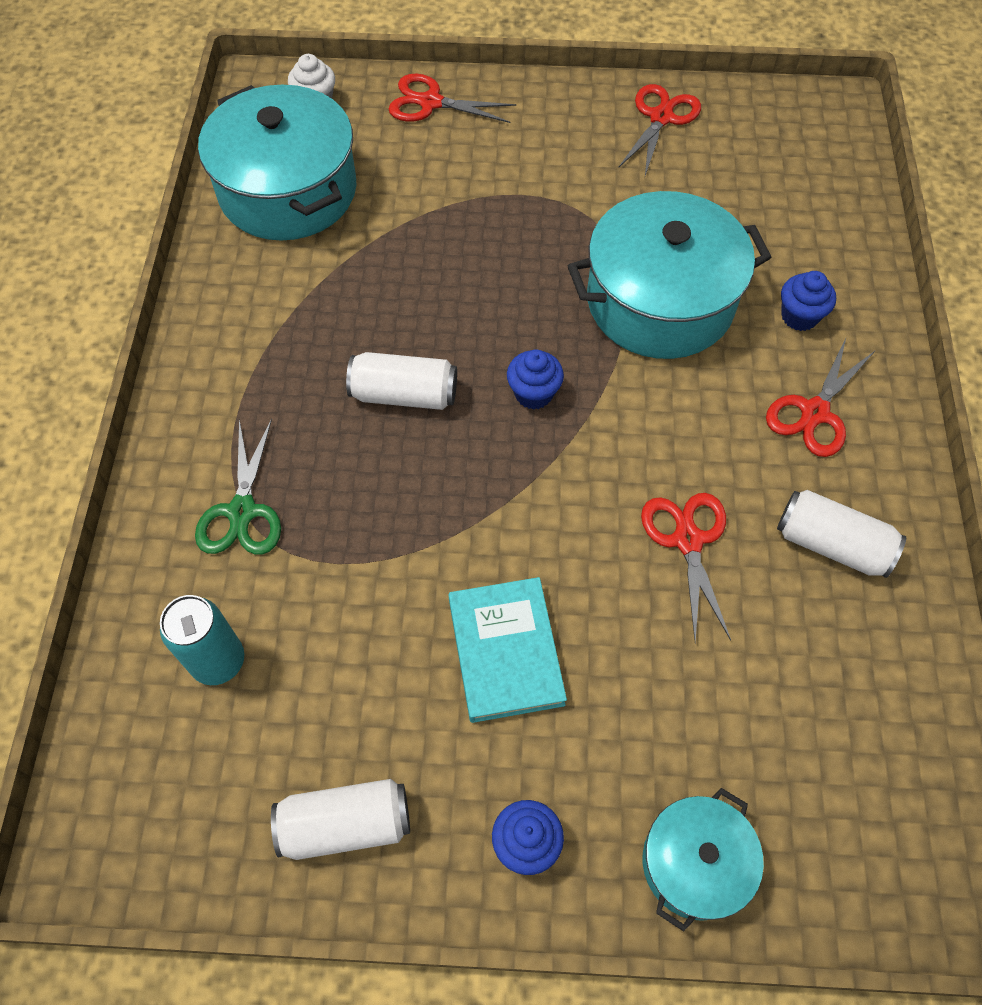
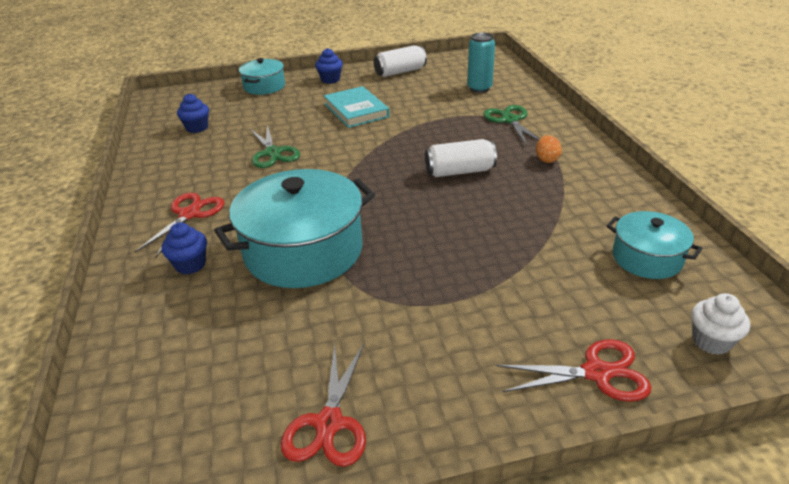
camera: 165 degrees right, 25 degrees down
(263, 383) = (547, 159): none -> orange egg
(288, 190) = (647, 258): turquoise pot -> turquoise pot, size x0.54
(533, 393) = (379, 187): blue cupcake -> blue cupcake (197, 128)
(687, 540) = (273, 153): red scissors -> green scissors
(831, 544) = (191, 166): white can -> none

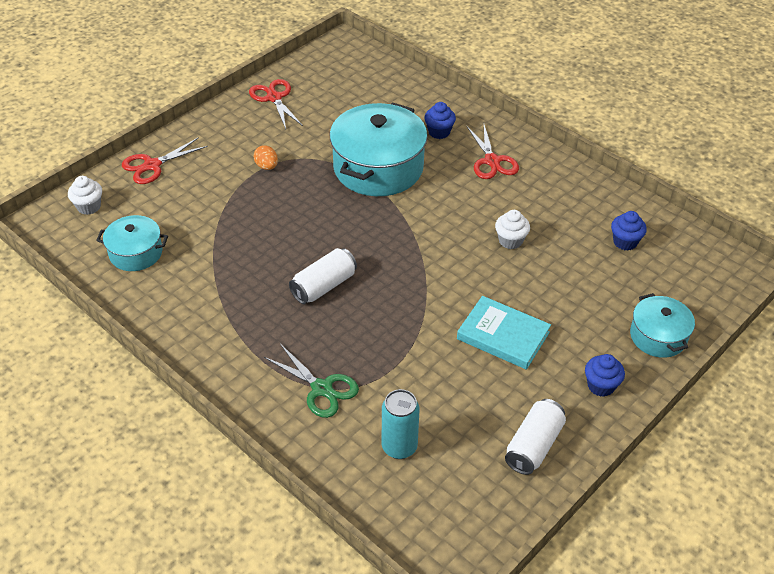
camera: 145 degrees right, 10 degrees up
(273, 153) = (510, 241): green scissors -> white cupcake
(547, 159) = (252, 335): orange egg -> orange egg (267, 166)

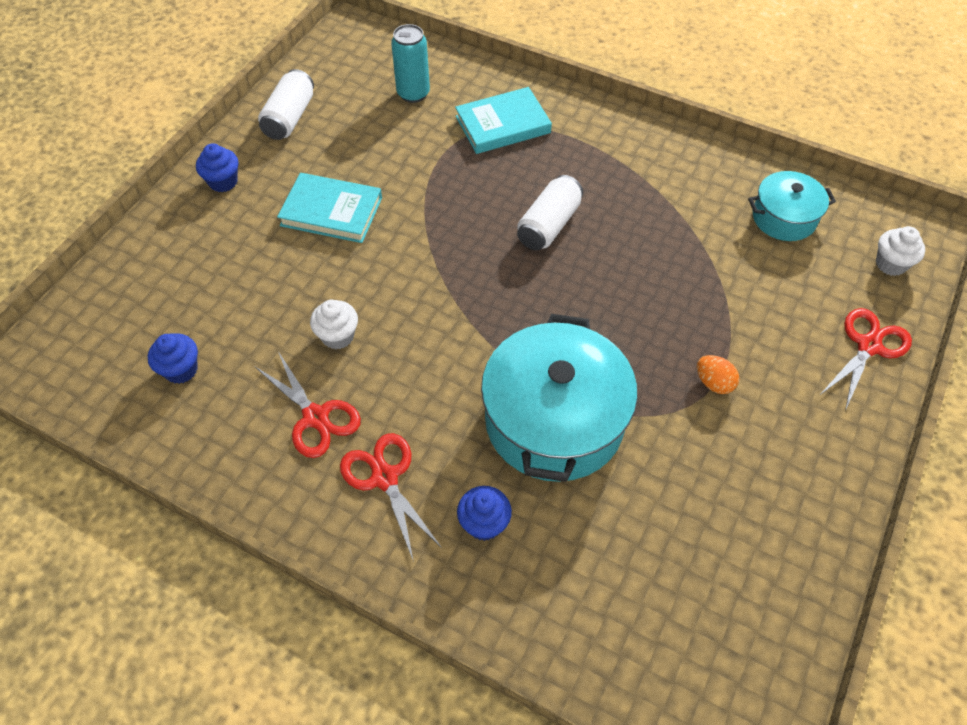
camera: 165 degrees right, 10 degrees up
(274, 98) = (790, 536): red scissors -> red scissors (316, 417)
(322, 389) = (502, 125): green scissors -> turquoise book
(658, 336) = (154, 247): turquoise pot -> none

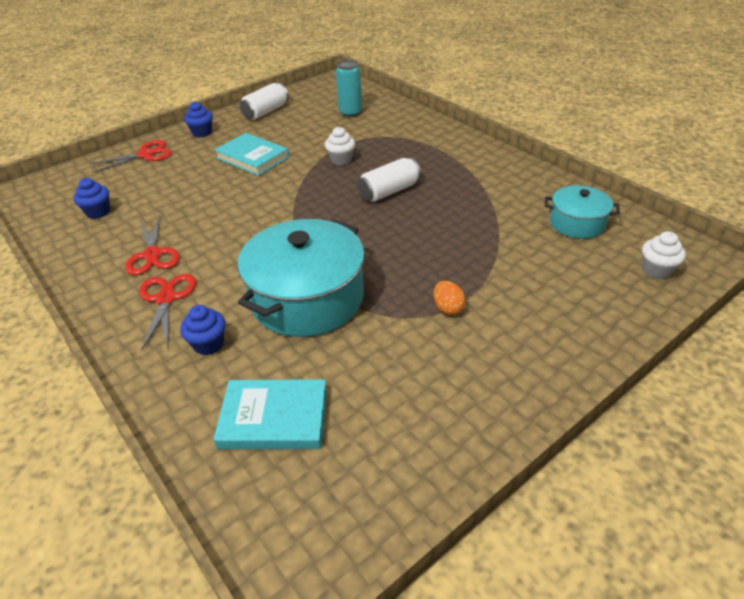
camera: 25 degrees right, 15 degrees down
(338, 336) = (203, 217): white cupcake -> white cupcake (341, 160)
(502, 125) = (397, 136): turquoise book -> turquoise book (274, 418)
(868, 345) = (602, 318): red scissors -> red scissors (146, 155)

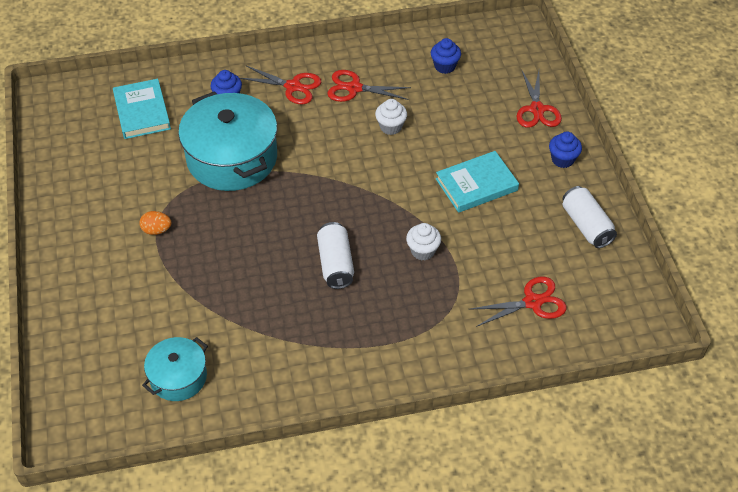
camera: 115 degrees right, 10 degrees up
(274, 418) = (142, 112): turquoise book -> turquoise book turned 45 degrees counterclockwise
(350, 113) = (532, 302): turquoise can -> red scissors
(656, 270) = (80, 387): white cupcake -> white cupcake (391, 127)

